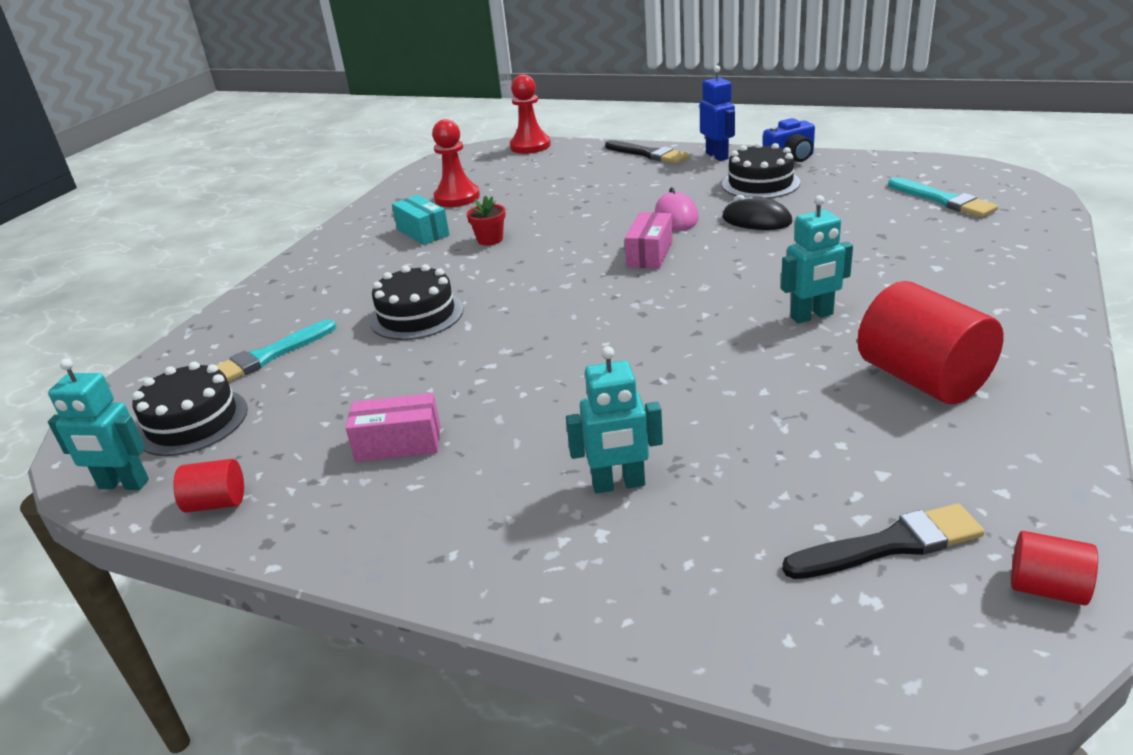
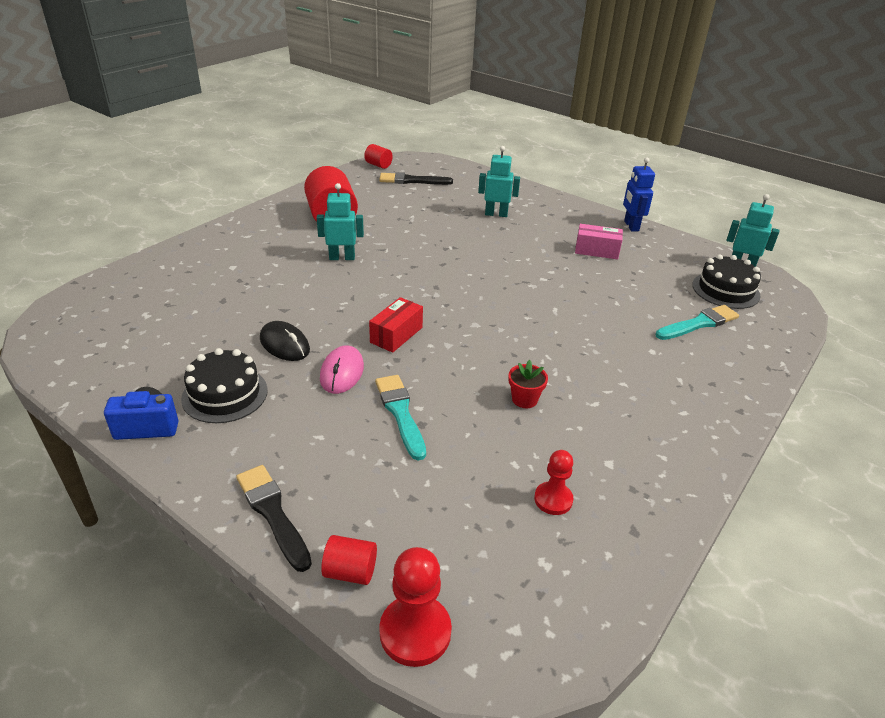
camera: 170 degrees left, 5 degrees up
(217, 503) = (683, 247): red cylinder -> red cylinder (350, 571)
(416, 315) = (593, 329): black cake -> none
(423, 232) = (594, 437): turquoise box -> none
(457, 198) = (553, 499): red pawn -> red pawn, size x0.64
(650, 254) = (396, 335): pink box -> red box
(717, 156) = (205, 469): blue robot -> blue robot (631, 226)
(943, 200) = (130, 318): turquoise brush -> turquoise brush (400, 413)

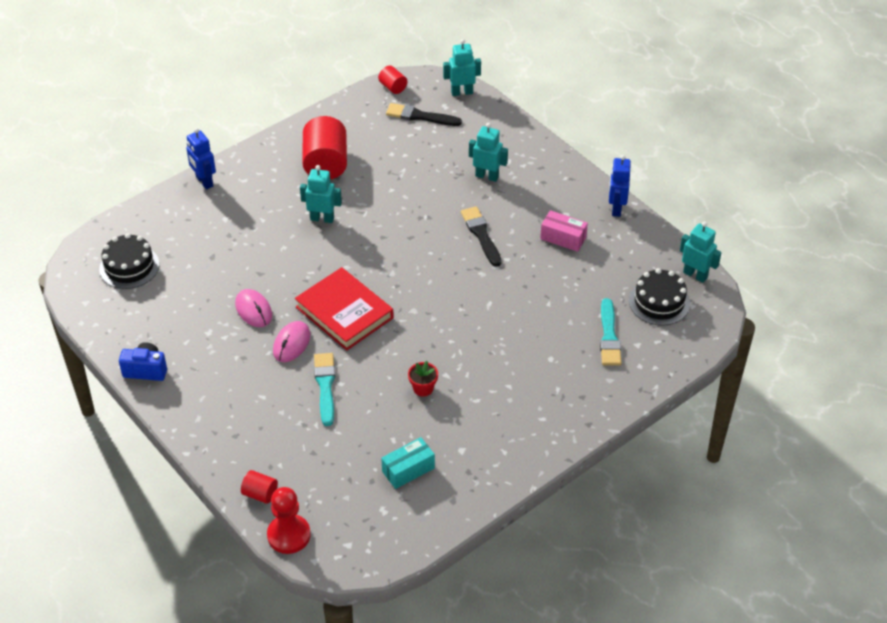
camera: 15 degrees right, 10 degrees up
(203, 240) = (204, 182): none -> blue robot
(225, 394) = (202, 350): black cake -> black cake (129, 266)
(273, 513) = (220, 448): black brush -> black brush (481, 235)
(284, 344) = (253, 310): black mouse -> pink mouse
(396, 335) = (344, 312): red box -> red book
(443, 164) = (462, 92): none -> turquoise robot
(553, 499) = (408, 470): red pawn -> turquoise box
(699, 324) = (609, 336): turquoise brush -> turquoise brush turned 105 degrees clockwise

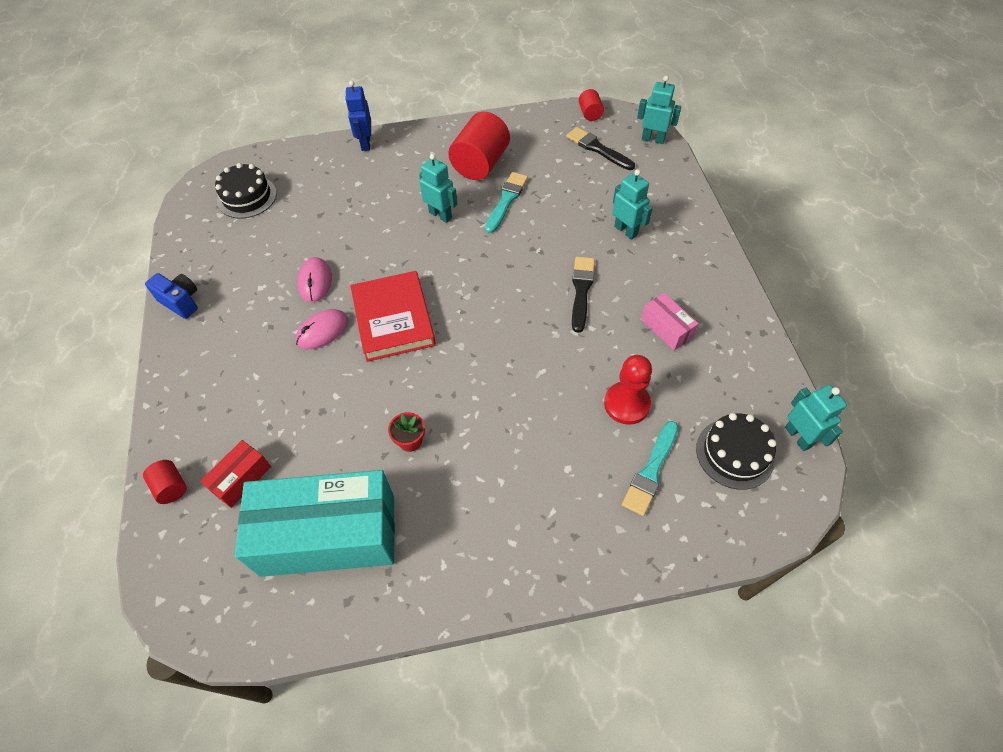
camera: 30 degrees right, 10 degrees up
(289, 535) = (159, 553): red pawn -> red pawn (626, 404)
(312, 466) = (241, 479): none -> red box
(325, 386) = (319, 392): turquoise brush -> turquoise brush (506, 200)
(408, 470) = (328, 535): turquoise box -> turquoise box, size x2.31
(616, 208) = (745, 317): blue robot -> none

